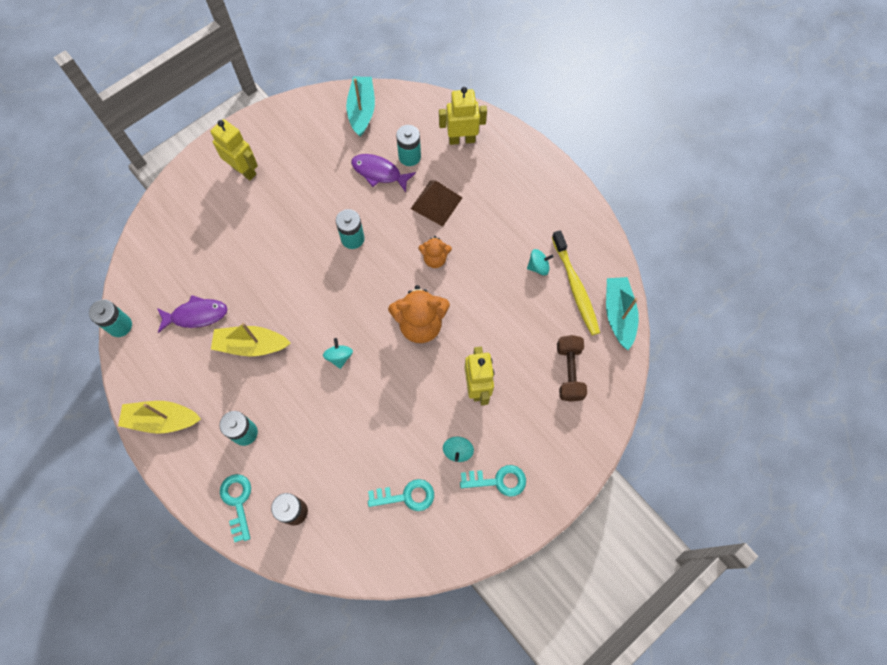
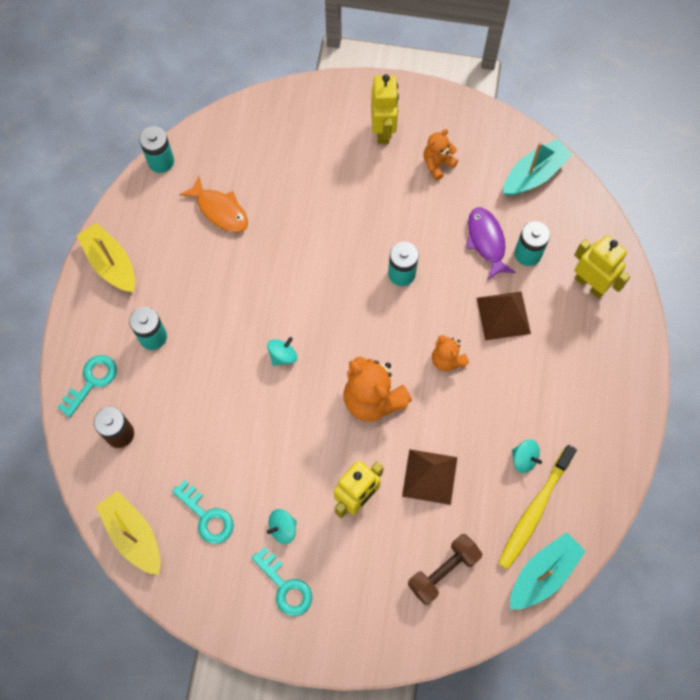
camera: 50 degrees right, 0 degrees up
(196, 315) = (220, 210): purple fish -> orange fish
(251, 345) = (231, 276): yellow boat -> yellow boat (133, 535)
(299, 158) = (437, 164): none -> orange teddy bear
(501, 331) = (429, 476): none -> brown pyramid

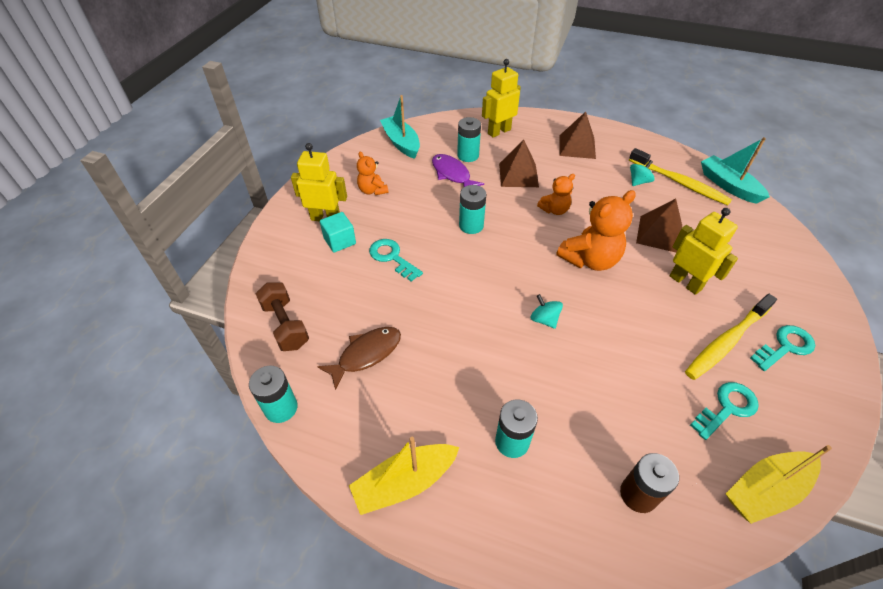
camera: 80 degrees left, 20 degrees down
(91, 381) = (568, 524): turquoise key -> turquoise key (392, 258)
(220, 210) = (366, 354): orange fish -> brown fish
(283, 528) = (726, 341): turquoise spinning top -> yellow toothbrush
(352, 153) = (340, 241): none -> turquoise cube
(443, 571) = (740, 237): brown dumbbell -> brown dumbbell (285, 325)
(486, 241) = (452, 174): purple fish -> purple fish turned 60 degrees clockwise
(581, 383) = (577, 146): none -> brown pyramid

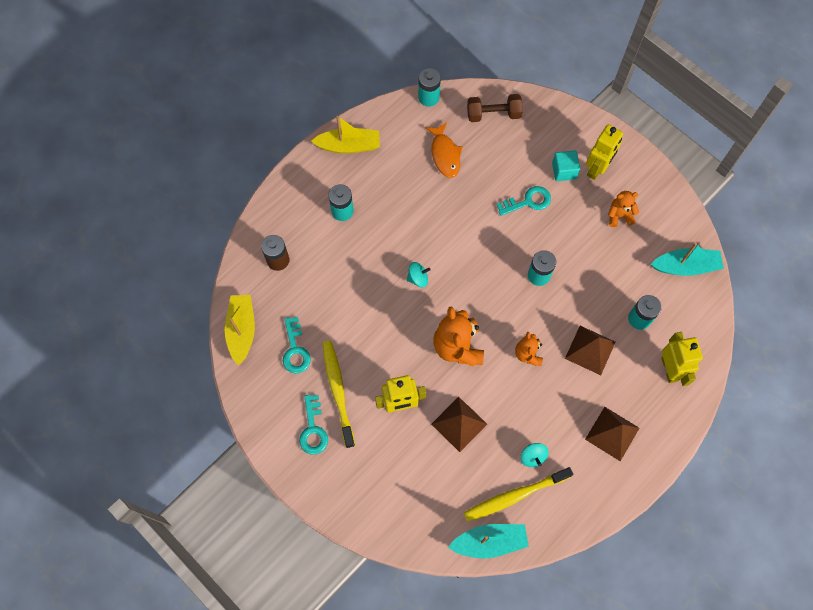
camera: 115 degrees right, 20 degrees up
(366, 354) = (445, 154): brown fish -> orange fish
(405, 482) = (349, 146): yellow boat -> yellow boat turned 90 degrees clockwise
(452, 174) = (615, 291): purple fish -> none

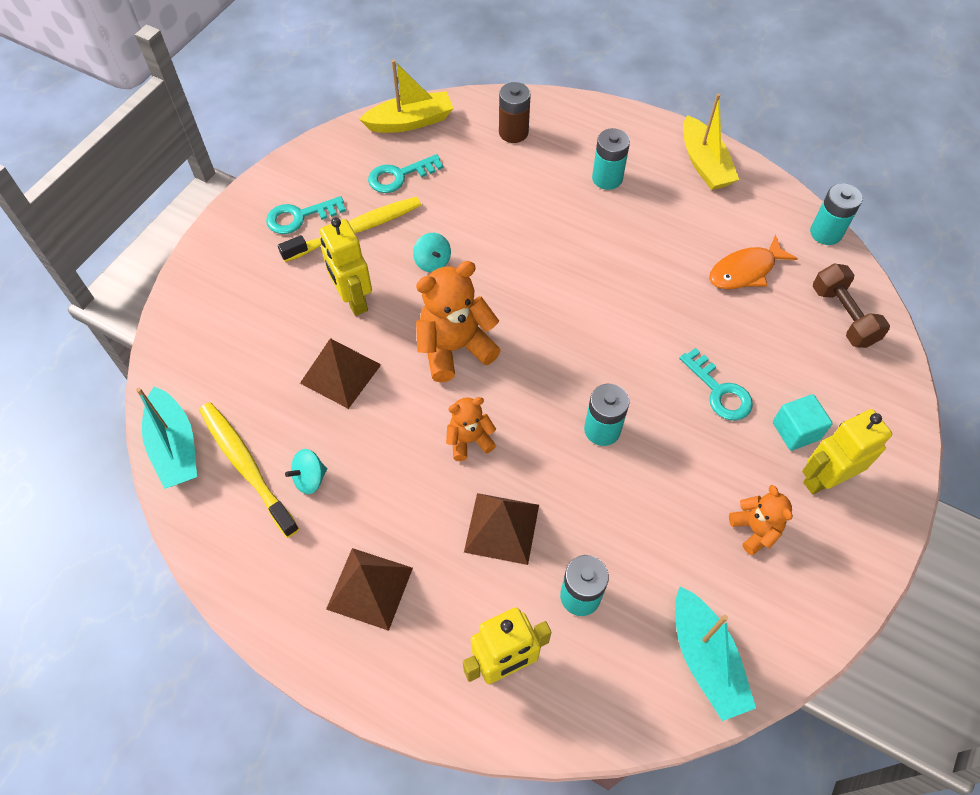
camera: 75 degrees right, 10 degrees down
(418, 278) = (541, 280): turquoise spinning top -> turquoise spinning top (432, 262)
(597, 168) = (824, 479): yellow robot -> yellow robot turned 135 degrees clockwise

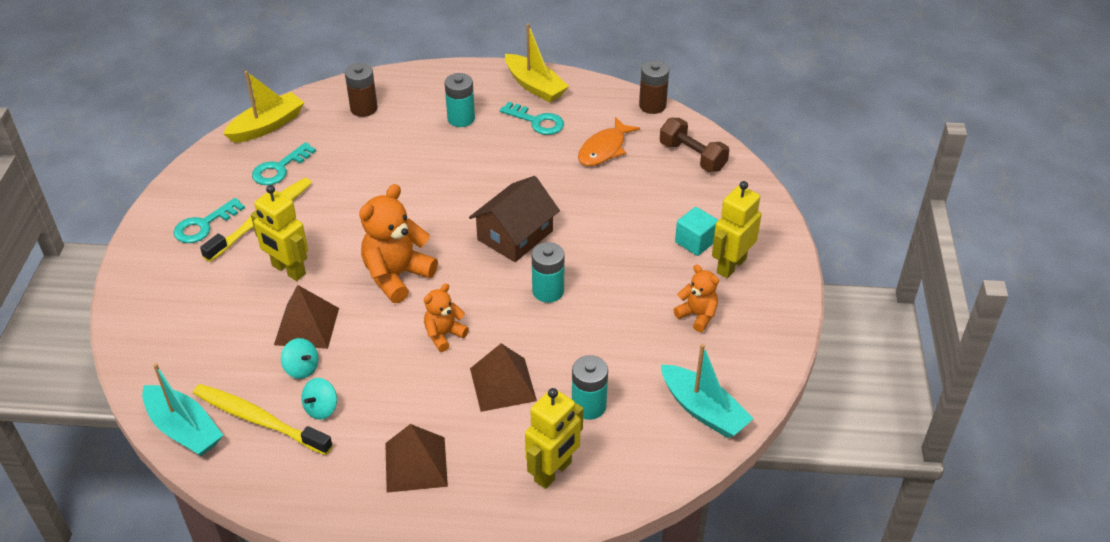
camera: 25 degrees left, 15 degrees down
(432, 262) = (344, 221): turquoise spinning top -> turquoise spinning top (302, 368)
(598, 345) = (515, 235): none -> brown house
(719, 391) = (625, 235): turquoise key -> turquoise key (537, 121)
(826, 233) = (652, 105): turquoise battery -> brown battery

